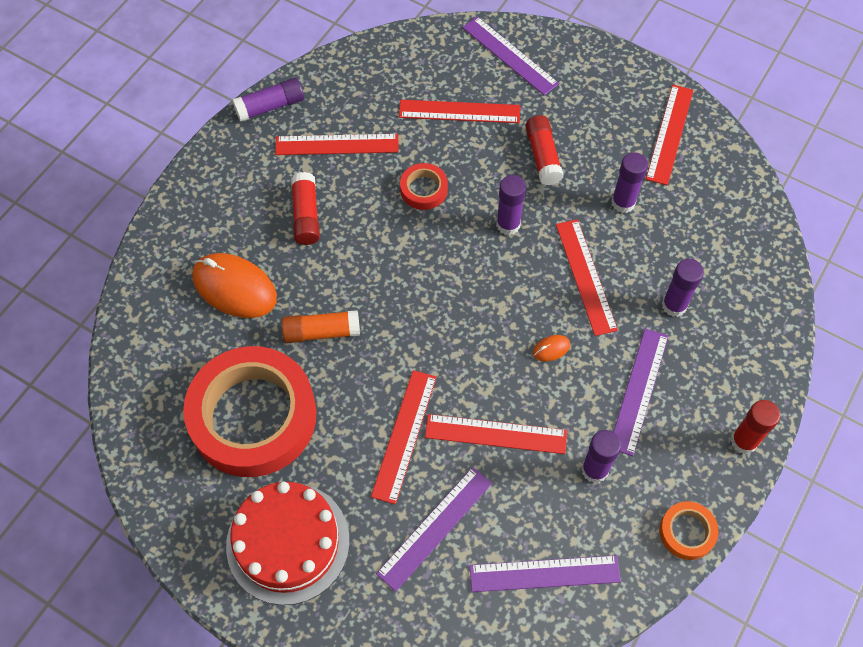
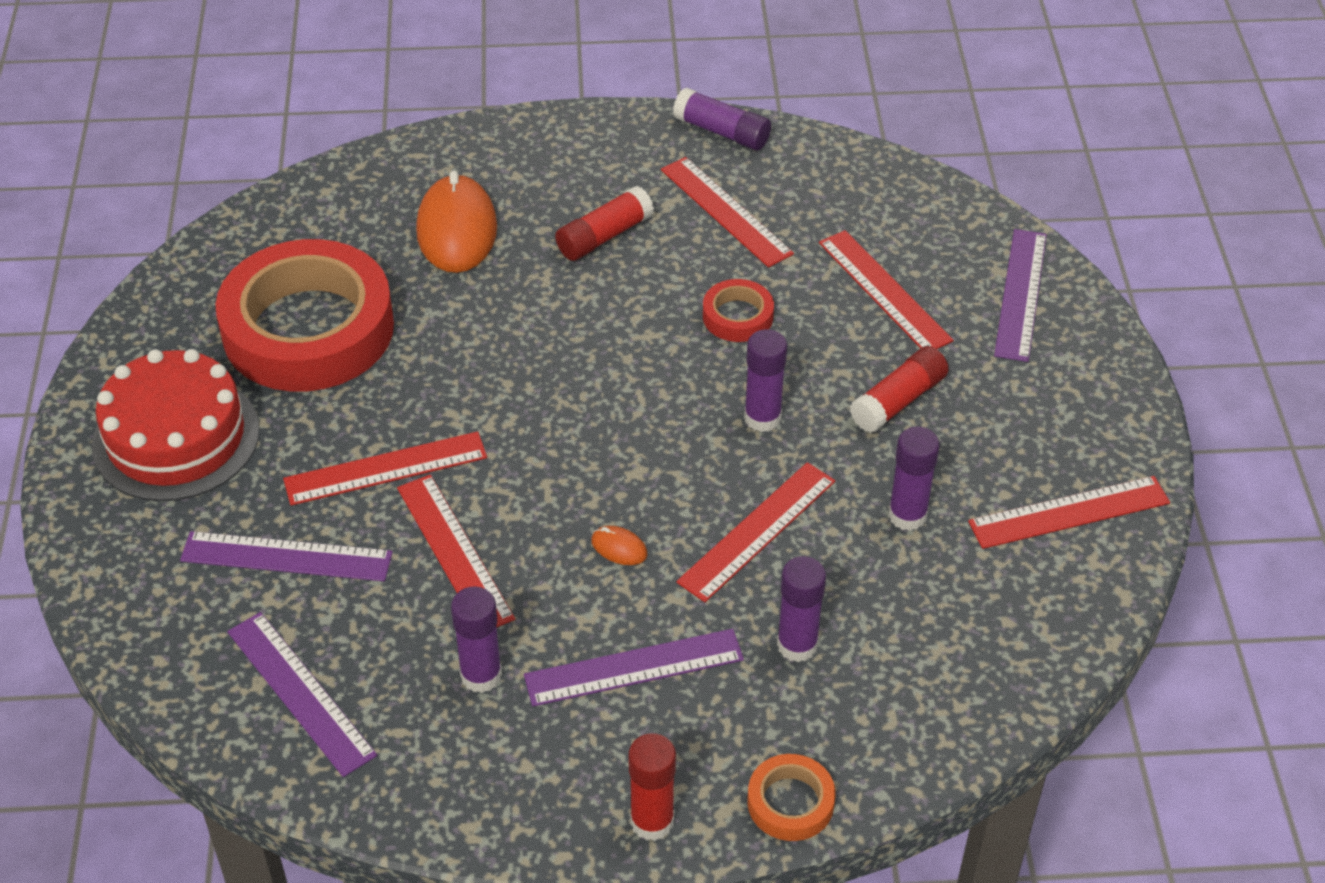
camera: 55 degrees right, 15 degrees down
(321, 332) = (462, 328): orange glue stick -> none
(687, 532) = (465, 818): orange tape -> orange tape (790, 802)

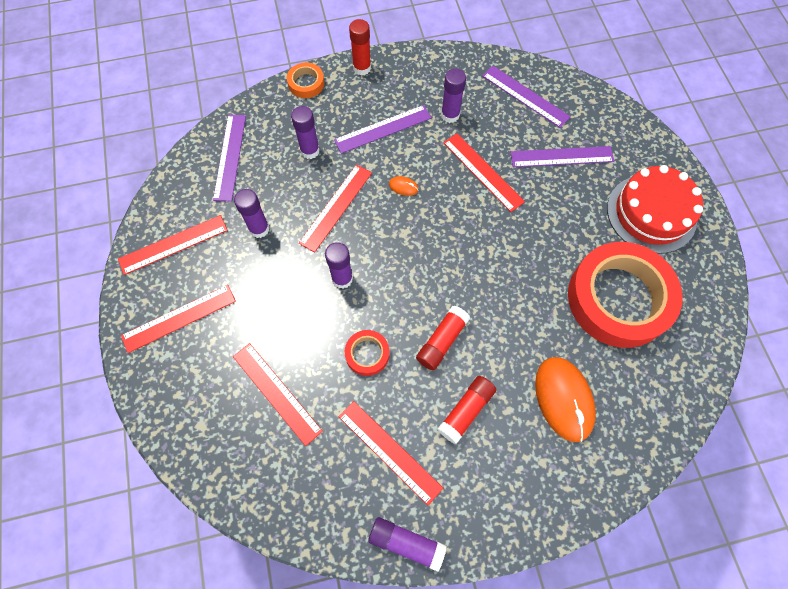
camera: 170 degrees right, 20 degrees up
(385, 468) = (535, 213): red ruler -> red ruler (179, 318)
(898, 401) = (266, 304): red glue stick -> red glue stick (442, 341)
(1020, 294) = (188, 406): purple ruler -> purple ruler (230, 157)

